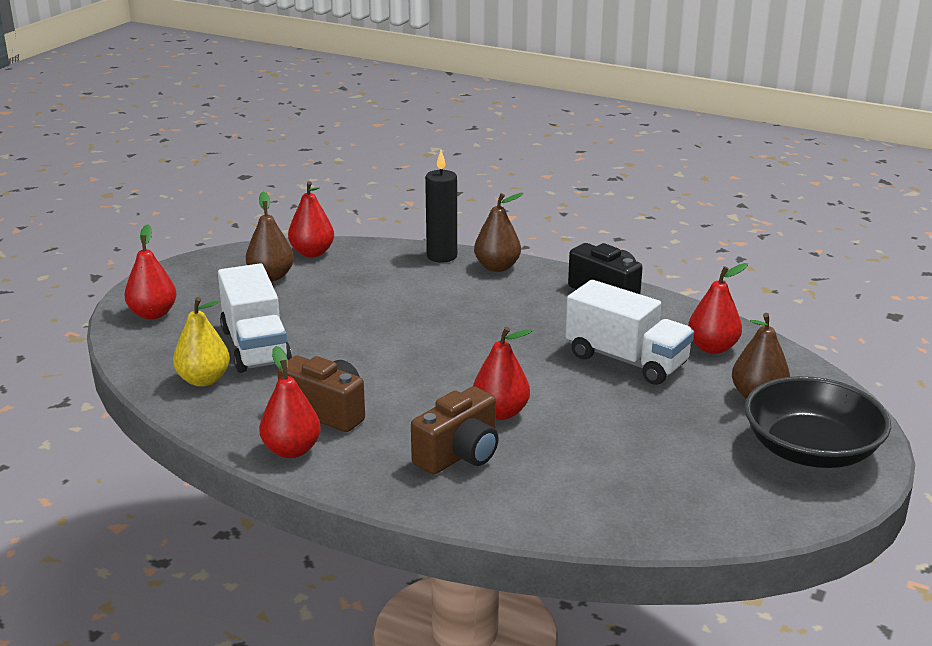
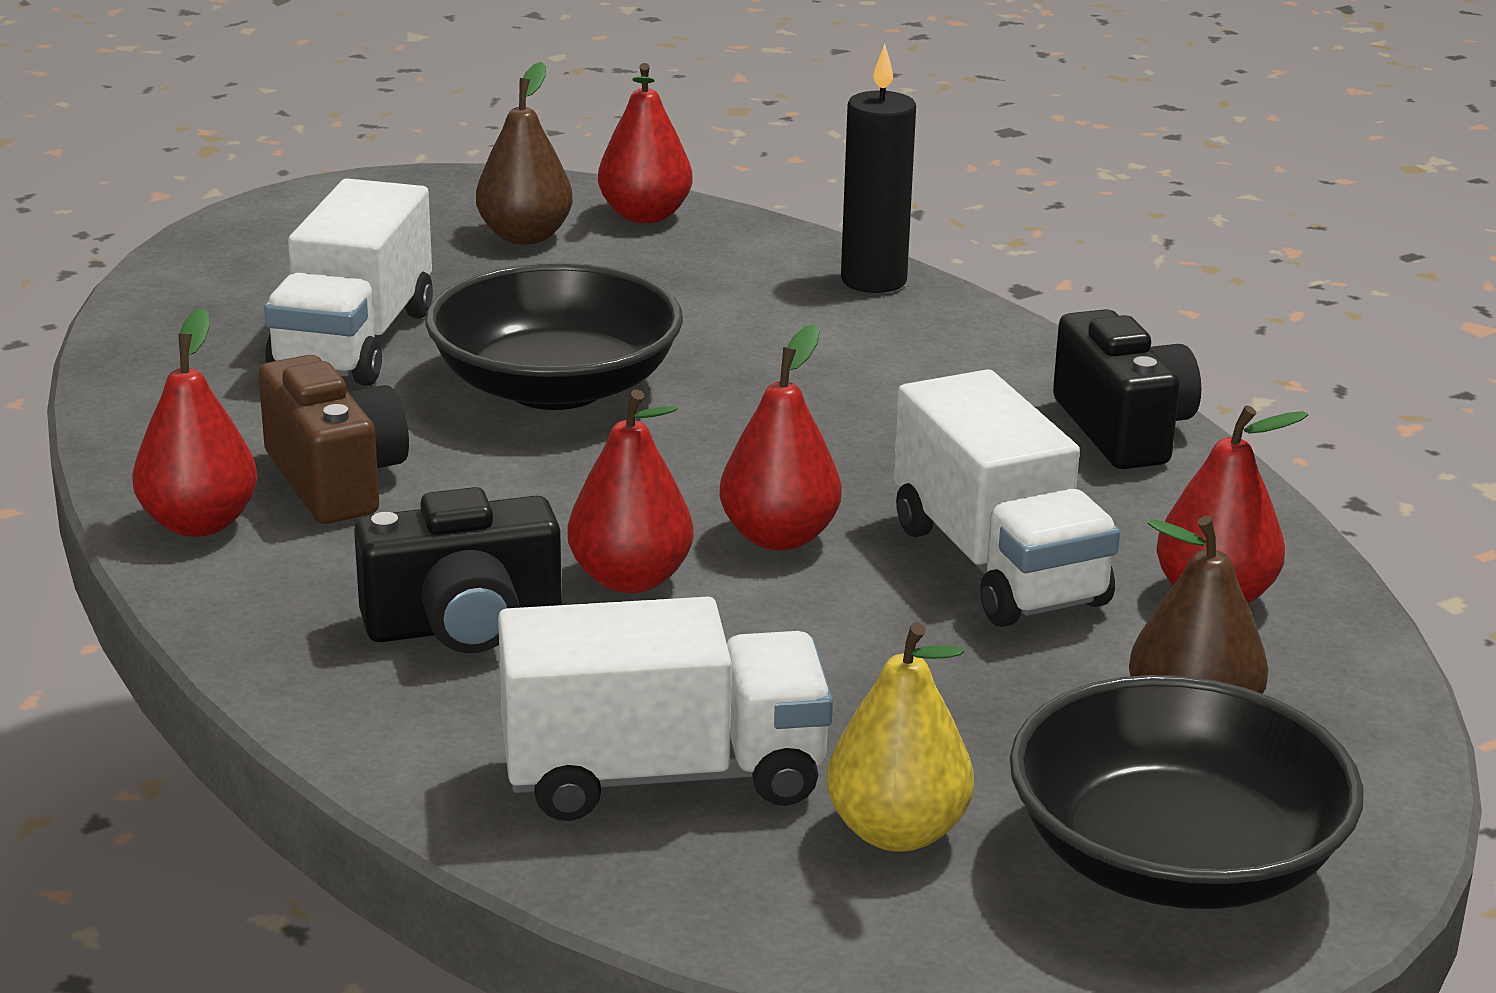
camera: 30 degrees right, 0 degrees up
(153, 314) = (261, 245): red pear -> red pear (779, 537)
(203, 380) = (207, 370): yellow pear -> yellow pear (897, 832)
(369, 340) = (556, 387): none -> black bowl
(459, 455) = (464, 625): brown camera -> black camera
(497, 267) = (956, 327): brown pear -> none
(609, 486) = (663, 775): none -> white truck

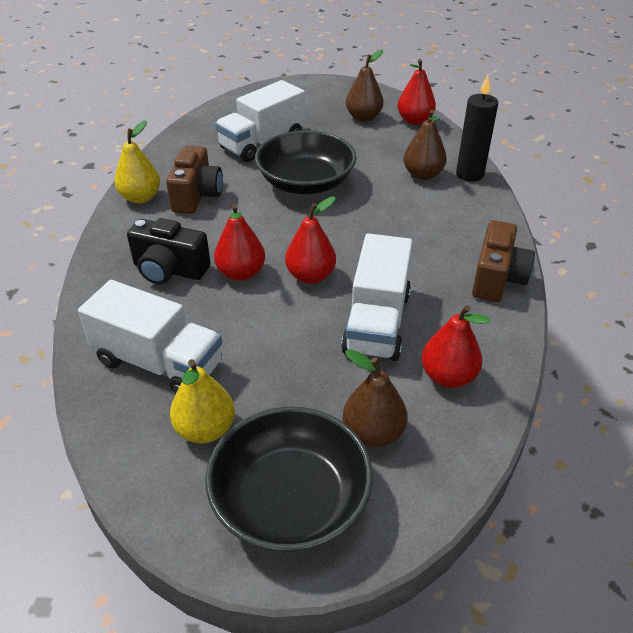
camera: 35 degrees right, 15 degrees up
(199, 523) = (140, 197): red pear -> yellow pear
(783, 306) = (422, 175): none -> brown pear
(1123, 430) = (497, 278): black camera -> brown camera

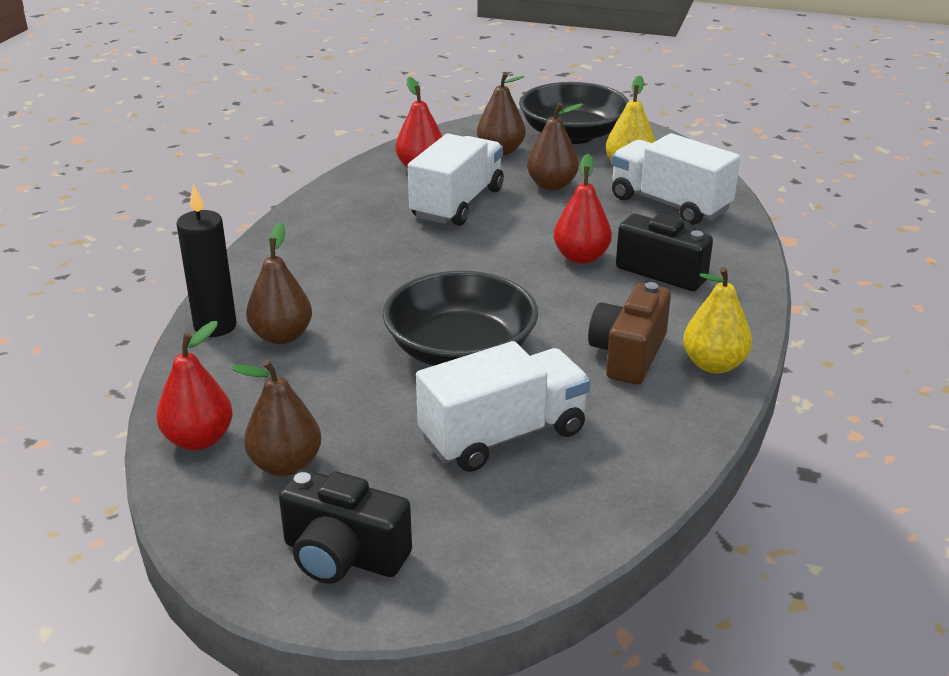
camera: 165 degrees left, 10 degrees down
(291, 371) = (551, 185): none -> brown pear
(310, 276) = (504, 245): red pear -> none
(314, 94) = (343, 556): none -> black camera
(497, 278) = (310, 217): brown camera -> none

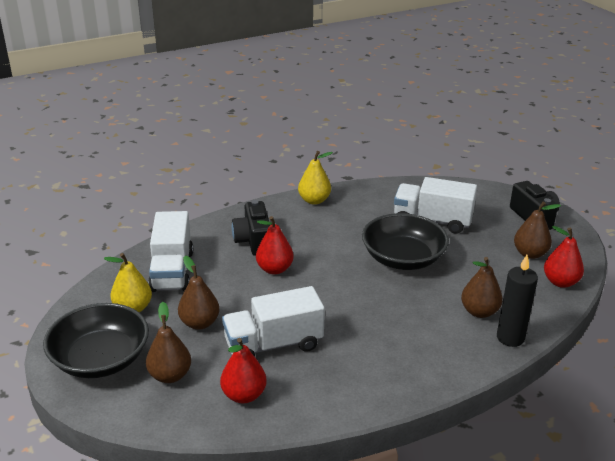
camera: 135 degrees left, 0 degrees up
(628, 355) = (338, 220): brown camera -> none

